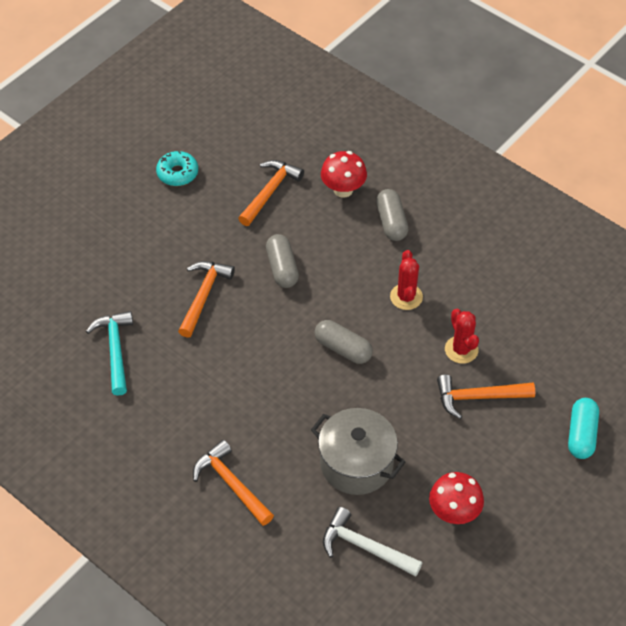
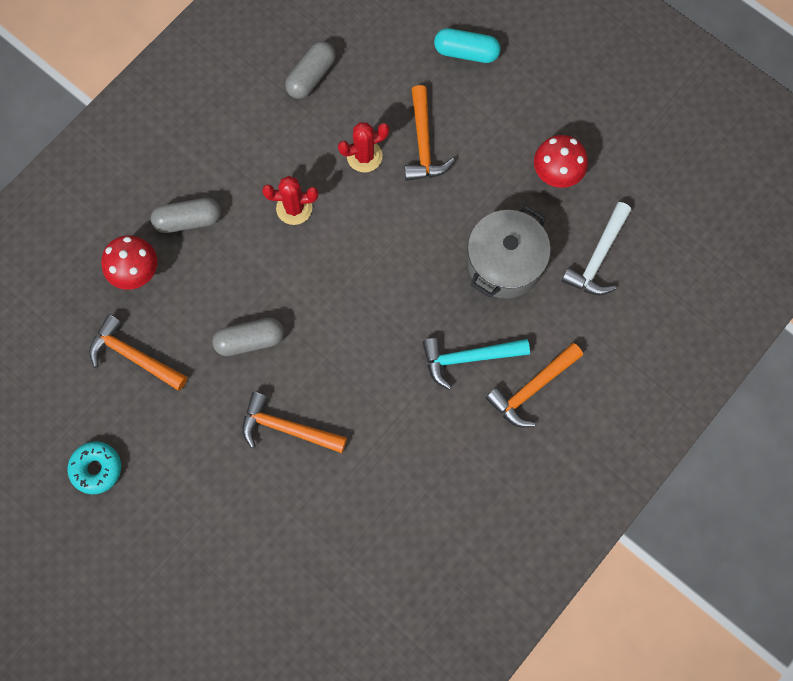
camera: 90 degrees left, 20 degrees up
(115, 350) = (362, 525): turquoise hammer -> turquoise hammer (468, 358)
(343, 348) = (362, 275): grey capsule -> grey capsule (311, 76)

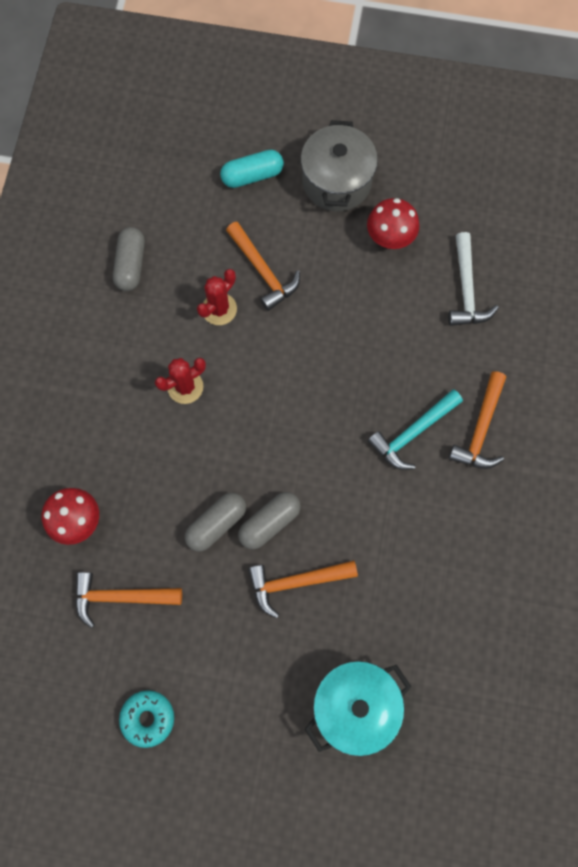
camera: 30 degrees left, 0 degrees up
(188, 220) = (97, 448): grey capsule -> grey capsule (269, 522)
(273, 561) = (355, 706): none -> turquoise pot
(504, 263) = (393, 336): grey pot -> grey pot (336, 182)

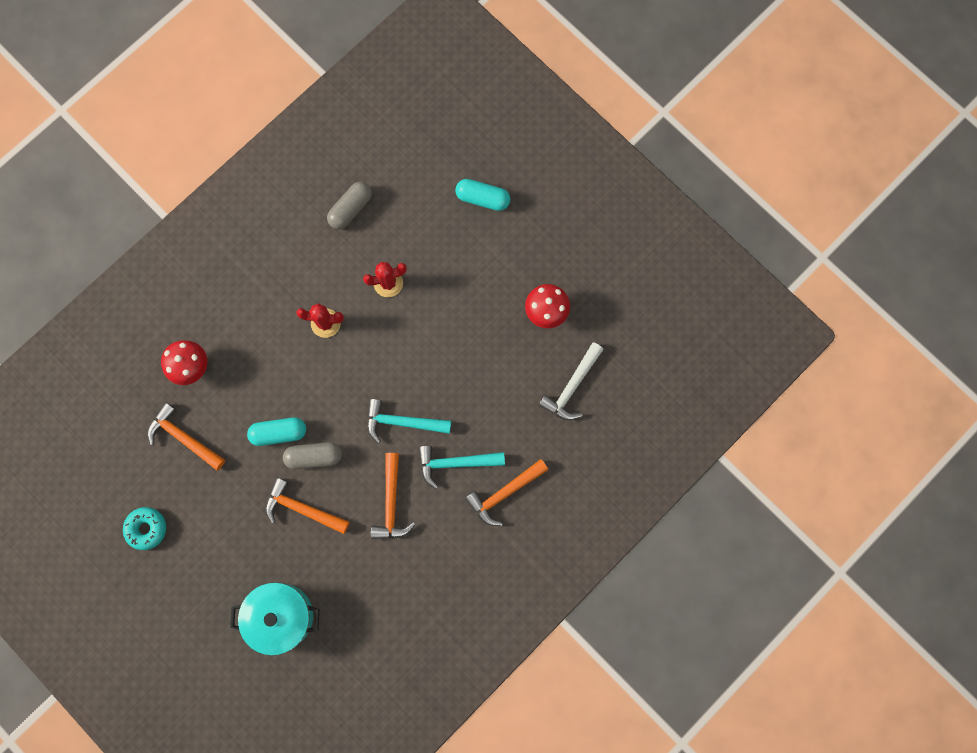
camera: 35 degrees right, 5 degrees up
(216, 524) = (279, 433): grey capsule -> turquoise capsule
(263, 271) = (438, 276): orange hammer -> orange hammer (391, 503)
(332, 429) = (402, 422): none -> turquoise hammer
(336, 182) = (539, 243): grey pot -> none

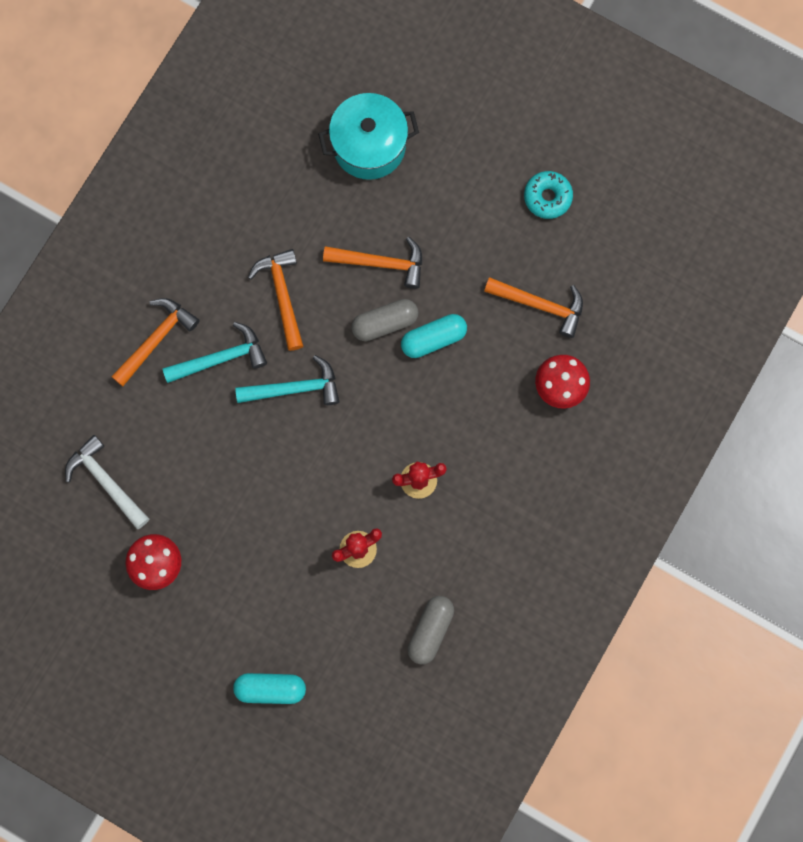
camera: 165 degrees right, 0 degrees up
(572, 387) = (106, 481): white hammer -> white hammer turned 60 degrees counterclockwise

